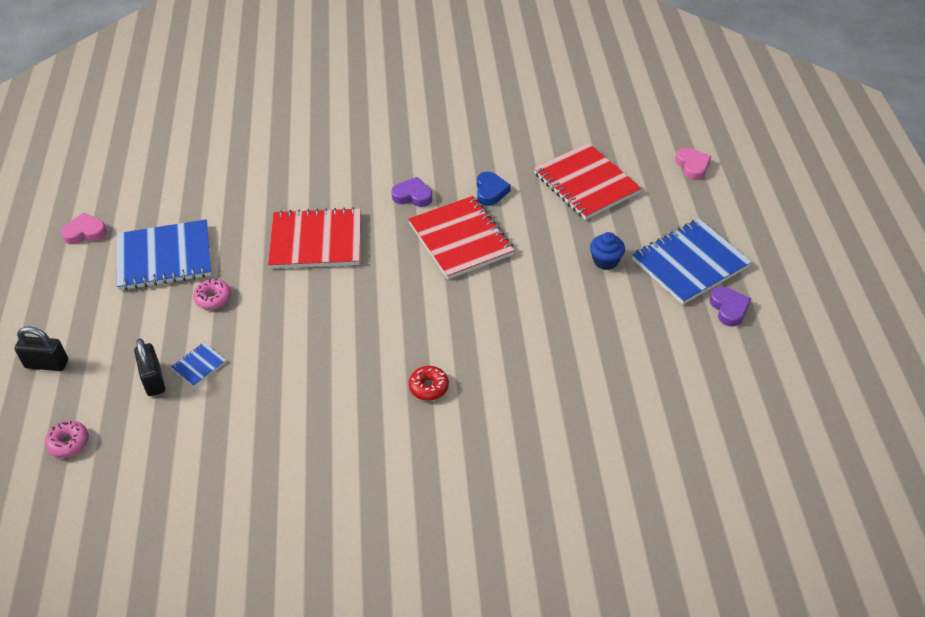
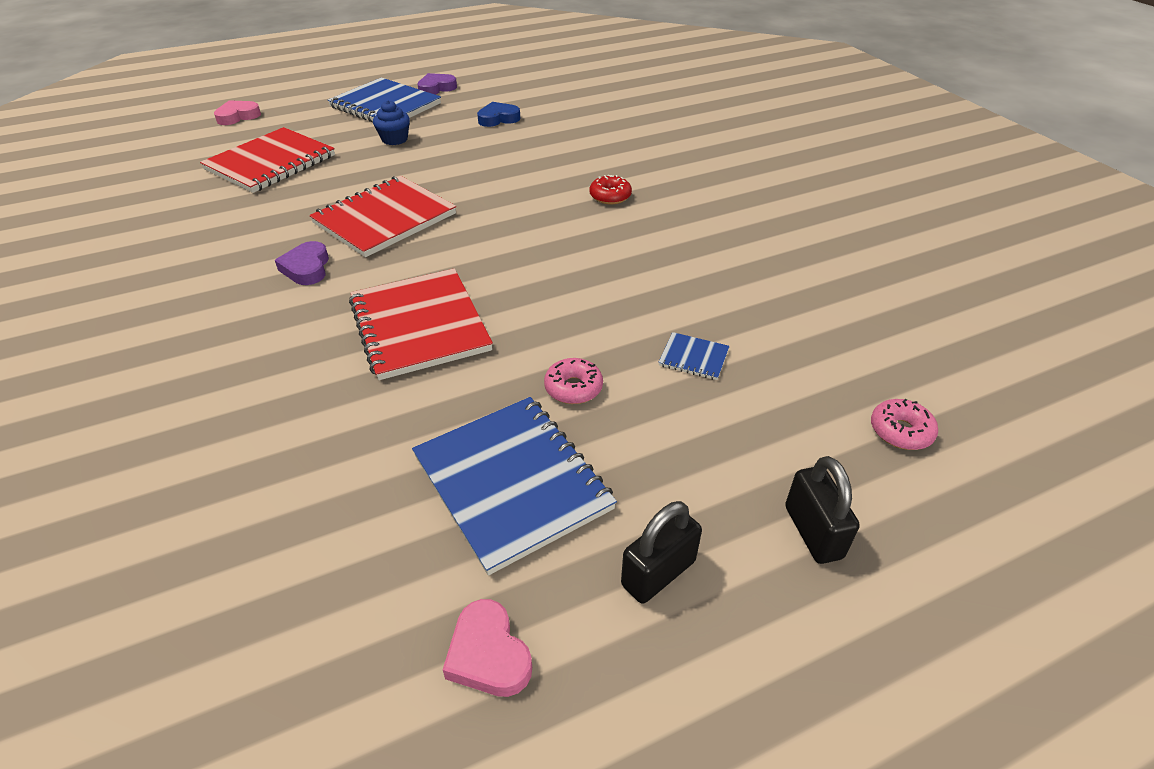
camera: 110 degrees left, 5 degrees down
(153, 380) = (746, 391): black padlock -> black padlock (658, 573)
(490, 191) = (291, 215): blue heart -> blue heart (498, 119)

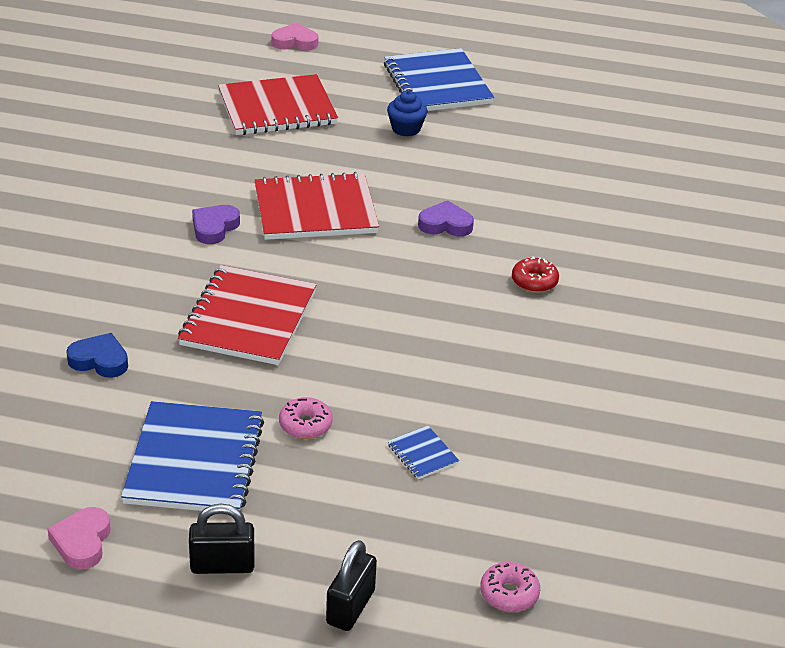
camera: 35 degrees right, 5 degrees down
(436, 88) = (509, 82): purple heart -> purple heart (445, 224)
(498, 119) = (529, 146): blue heart -> blue heart (99, 360)

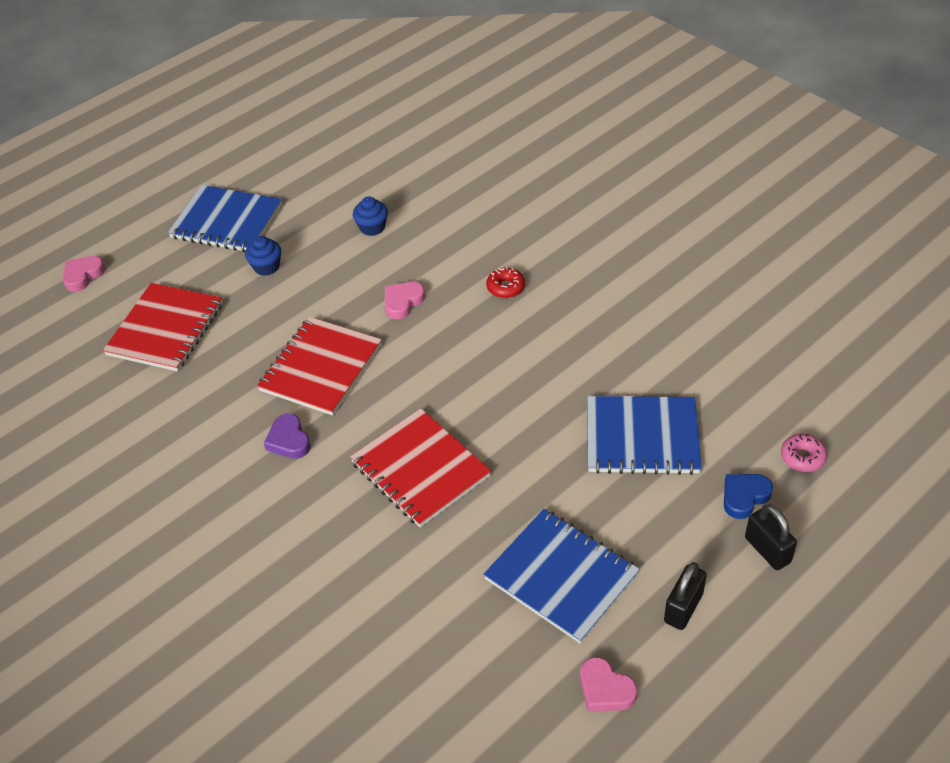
camera: 50 degrees left, 10 degrees up
(99, 360) = (398, 589): blue heart -> blue heart (744, 497)
(305, 425) = (567, 490): pink donut -> none
(422, 454) = (642, 437): blue notebook -> blue notebook, size x2.35
(445, 224) = (402, 302): purple heart -> pink heart
(523, 167) = (372, 227): none -> blue cupcake

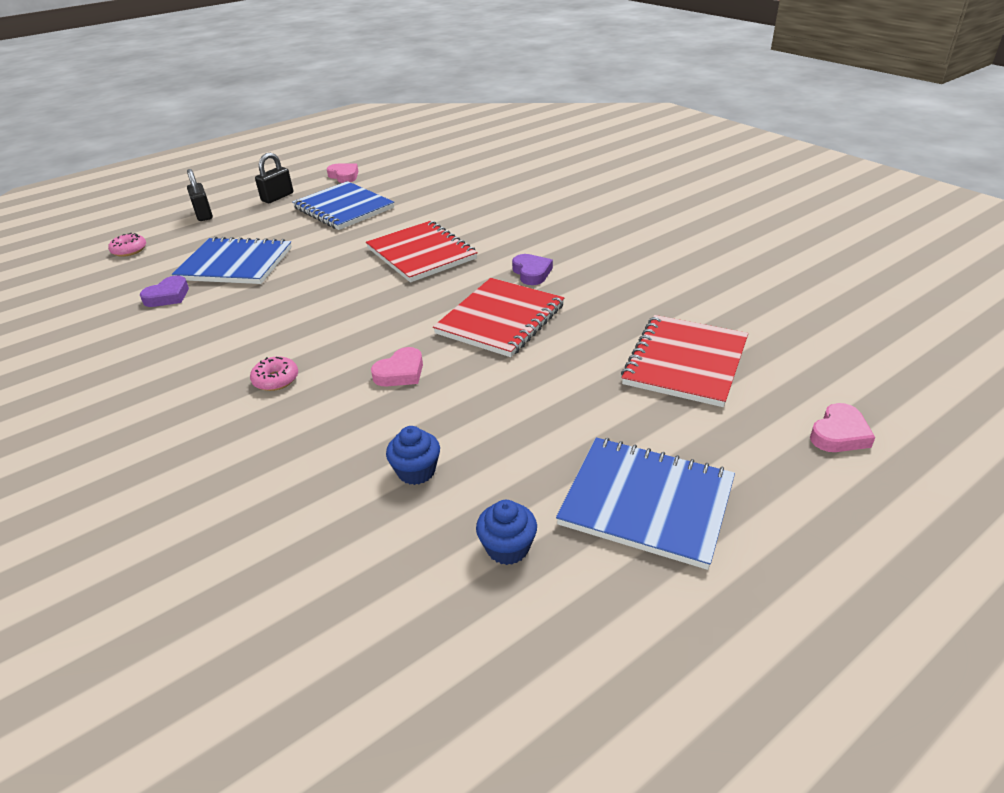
camera: 175 degrees left, 10 degrees down
(266, 267) = (571, 426): blue cupcake -> blue cupcake (507, 548)
(505, 287) = (276, 380): red donut -> pink donut
(681, 379) = (168, 296): none -> purple heart
(744, 497) = (192, 235): blue heart -> none

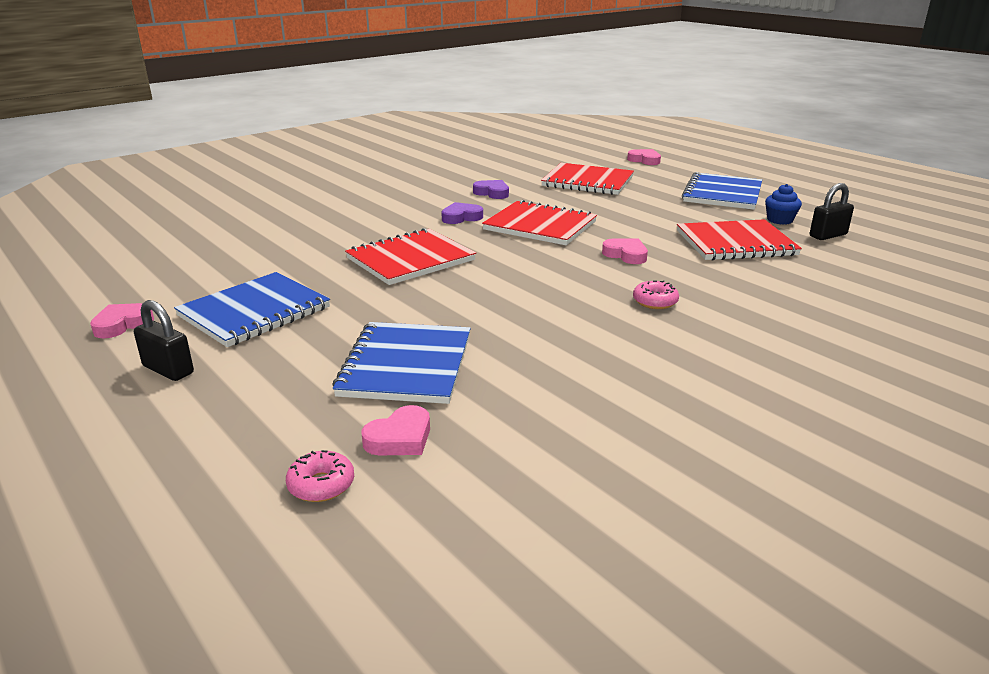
camera: 95 degrees left, 10 degrees down
(152, 267) = (400, 438): none -> pink heart
(168, 296) = (494, 400): purple heart -> purple heart (492, 193)
(204, 214) = (196, 433): black padlock -> black padlock (828, 235)
(416, 471) = (735, 243): blue cupcake -> red notebook

